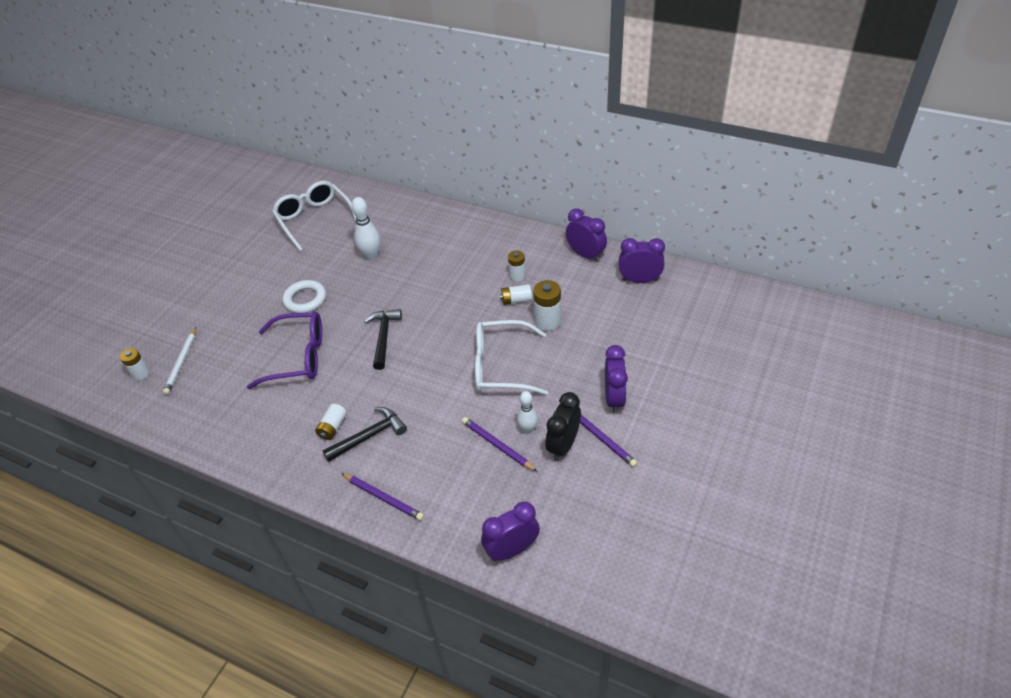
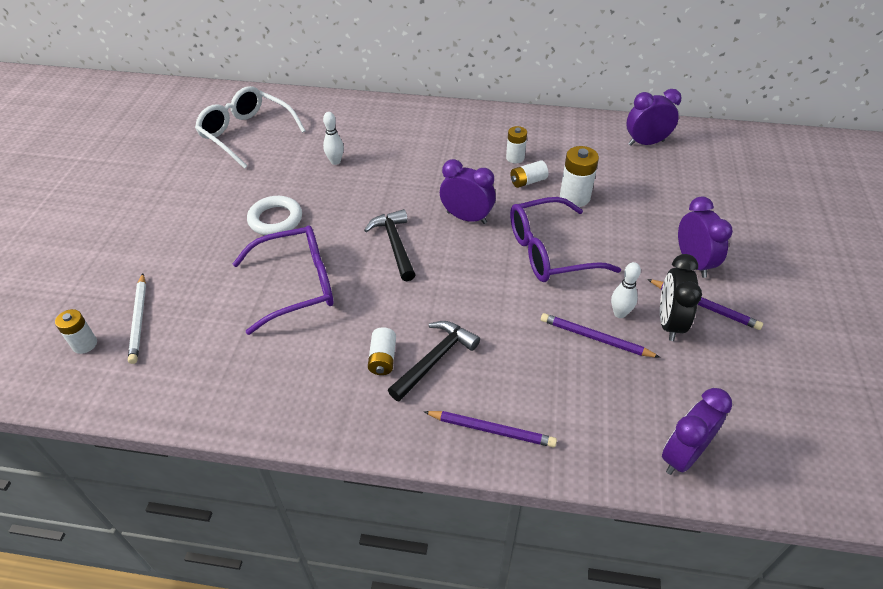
camera: 20 degrees left, 0 degrees up
(371, 256) = (335, 161): white bowling pin -> white bowling pin, size x0.66
(500, 366) = (549, 252): white glasses -> purple glasses
(585, 255) = (576, 127): purple clock -> purple clock (466, 218)

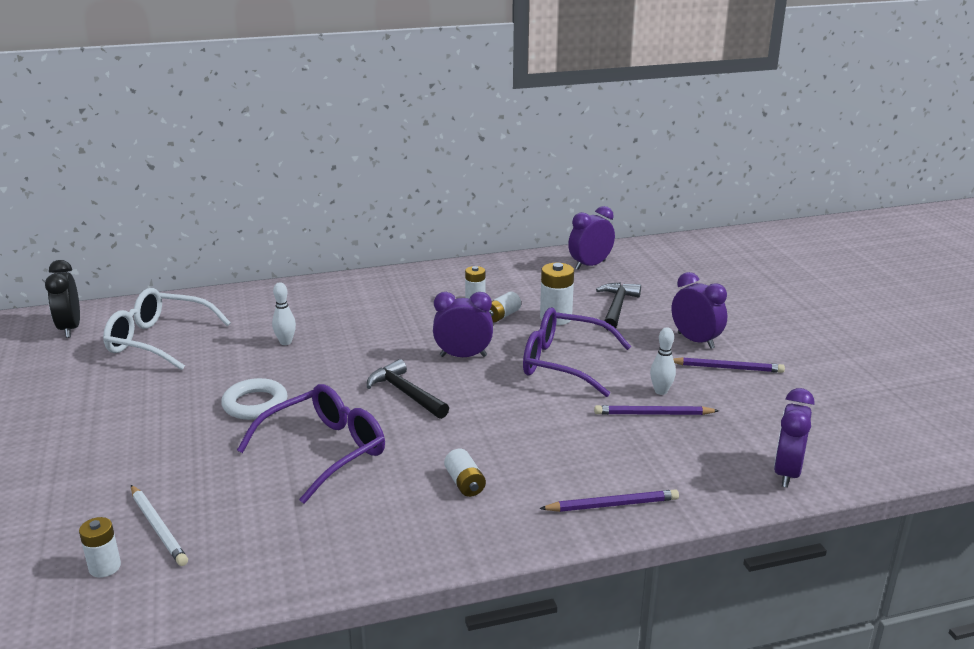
camera: 25 degrees left, 20 degrees down
(435, 359) = (517, 469): black hammer -> black hammer (617, 307)
(549, 252) = (563, 363): purple glasses -> purple glasses turned 60 degrees clockwise
(669, 323) = (707, 387): black clock -> black clock (70, 328)

